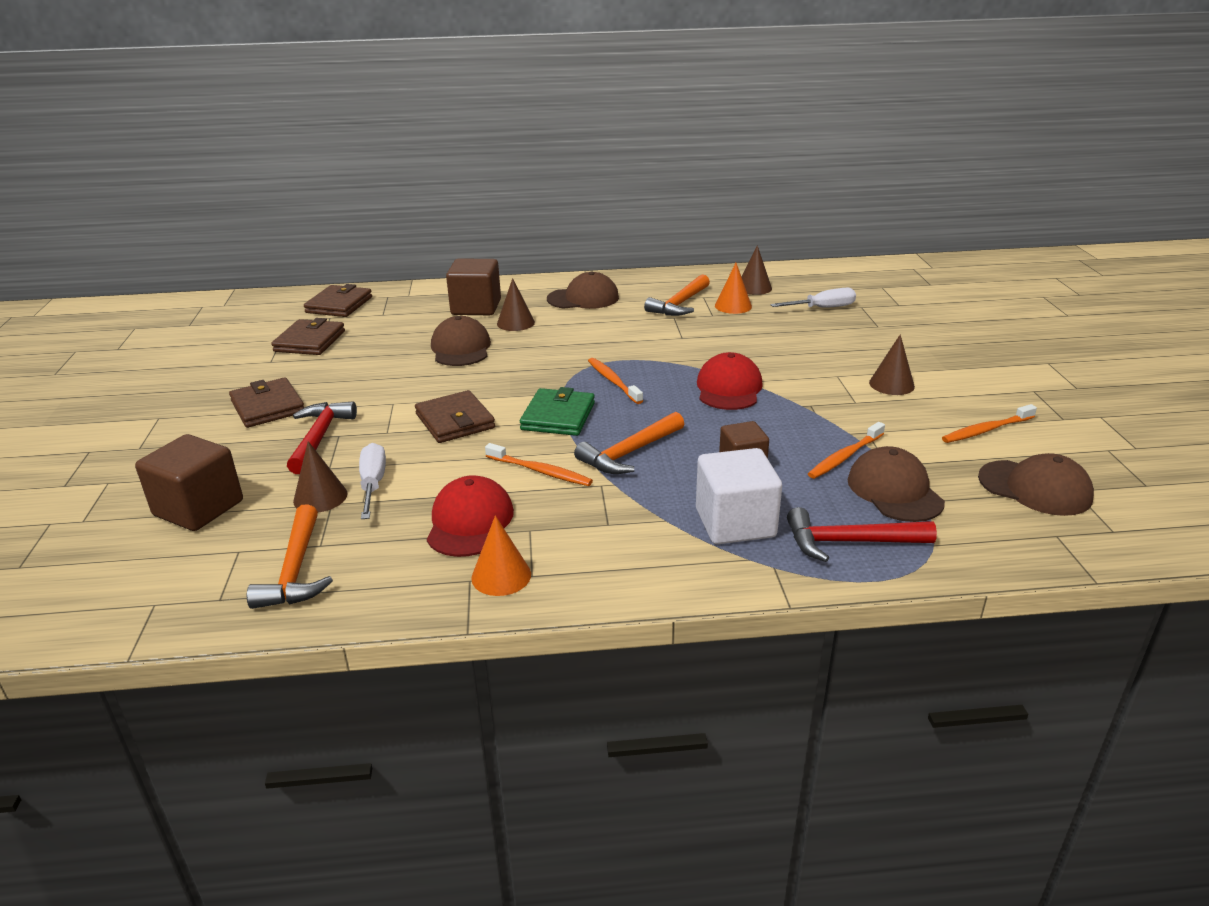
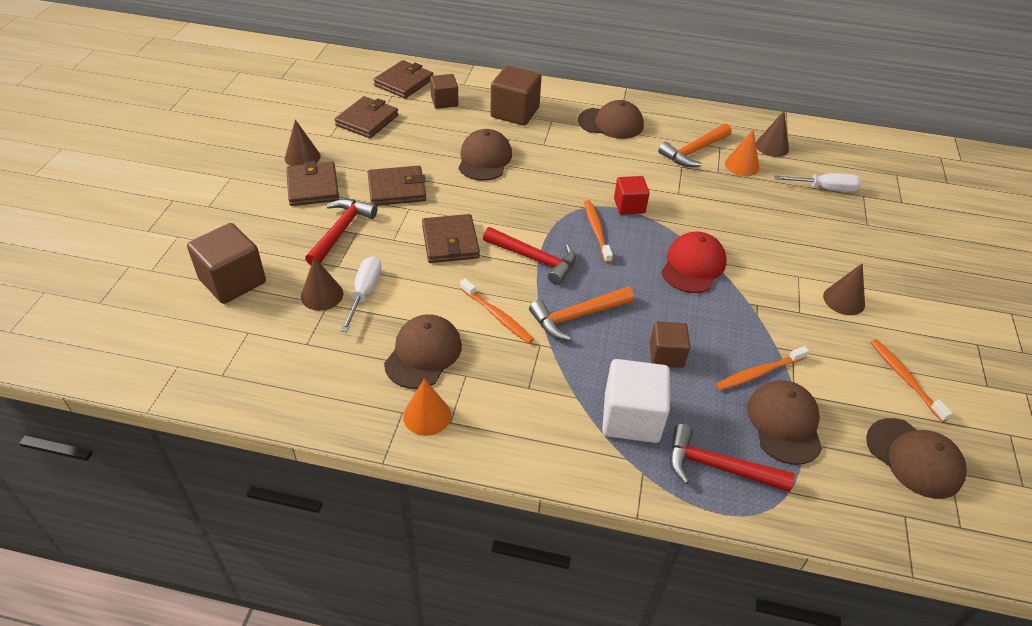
camera: 15 degrees right, 15 degrees up
(296, 570) = (282, 364): orange hammer -> none
(371, 390) = (397, 189): none -> brown wallet
(393, 312) = (444, 101): none -> brown cube
(470, 522) = (423, 354): red cap -> brown cap
(515, 323) = (541, 140): brown cone -> brown cone (302, 157)
(558, 416) = (535, 259): green wallet -> red hammer
(637, 356) = (629, 206): none -> red cube
(986, 430) = (905, 378): orange toothbrush -> orange toothbrush turned 75 degrees clockwise

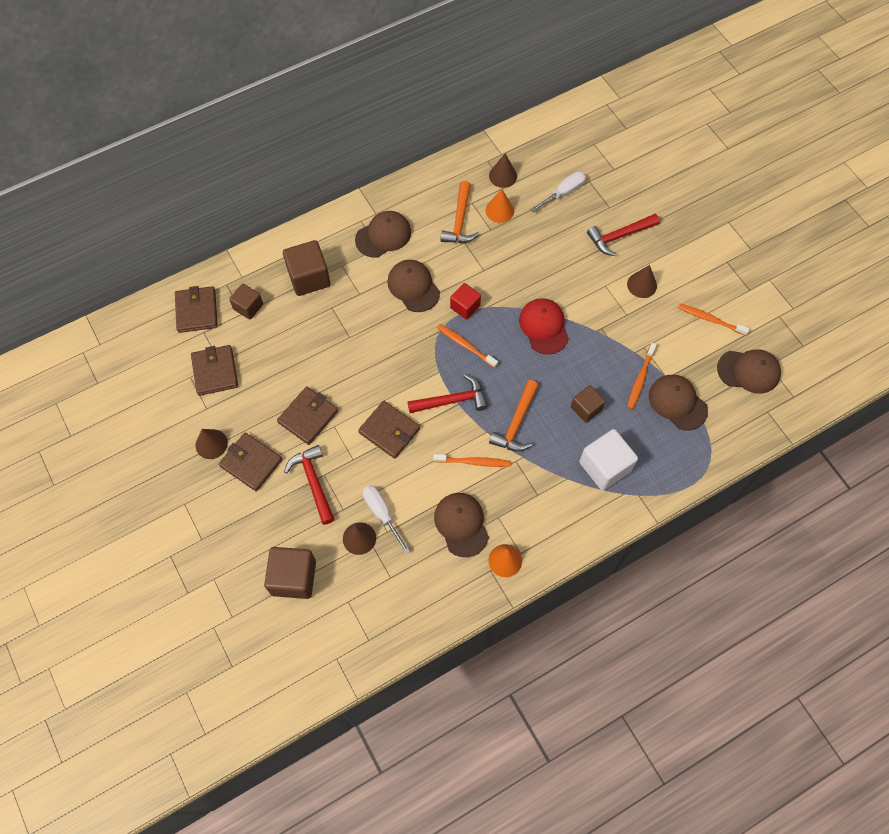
camera: 40 degrees left, 20 degrees up
(484, 159) = (335, 341): brown cap -> brown cap (413, 287)
(717, 467) = (668, 459): red hammer -> red hammer (619, 236)

